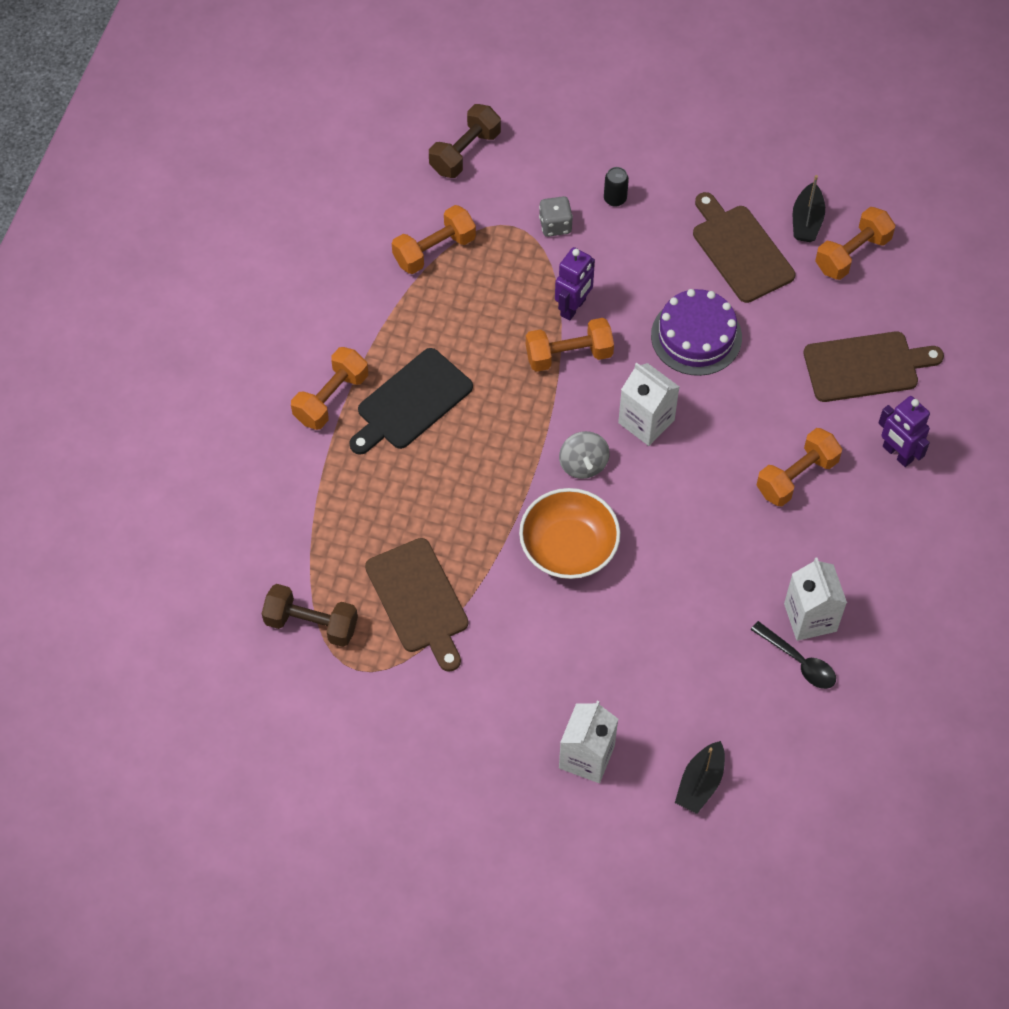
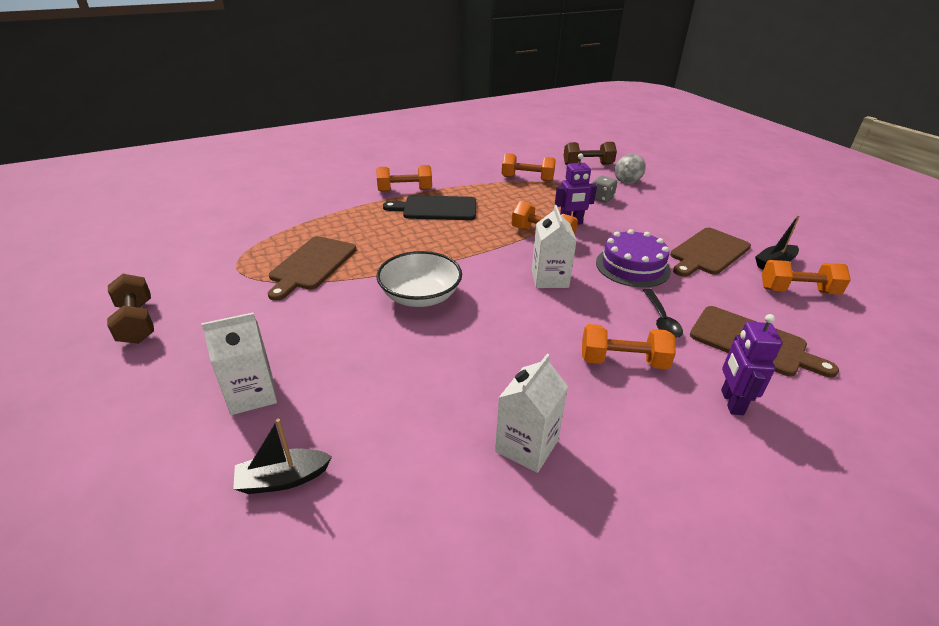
camera: 45 degrees right, 25 degrees down
(311, 624) = (255, 241): brown dumbbell -> brown dumbbell (137, 322)
(568, 547) = (420, 296): orange bowl -> white bowl
(583, 464) = (485, 272): grey spinning top -> grey spinning top (627, 180)
(615, 199) = (649, 205): black can -> none
(740, 251) = (708, 252): brown cutting board -> brown cutting board turned 150 degrees counterclockwise
(798, 661) = (477, 466): black spoon -> black spoon (661, 319)

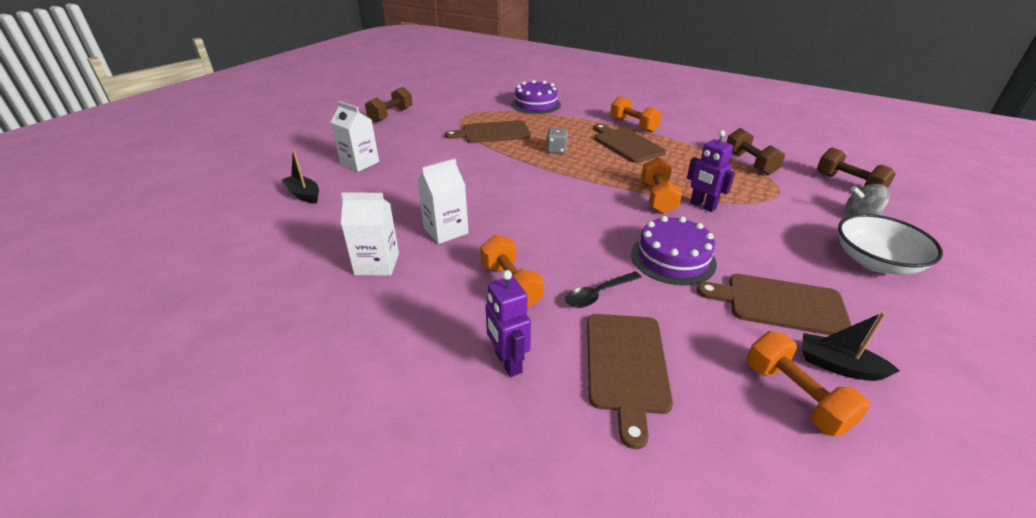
camera: 60 degrees right, 0 degrees up
(282, 215) = (536, 104): none -> purple cake
(420, 296) = (501, 177): white bowl -> white bowl (875, 262)
(436, 208) = (626, 144): black cutting board -> brown cutting board
(527, 179) = (749, 163): orange dumbbell -> brown dumbbell
(549, 278) = (591, 220): white carton -> white carton (446, 230)
(602, 198) = (785, 210): grey dice -> grey dice (556, 150)
(731, 402) = (508, 362): purple robot -> purple robot turned 90 degrees counterclockwise

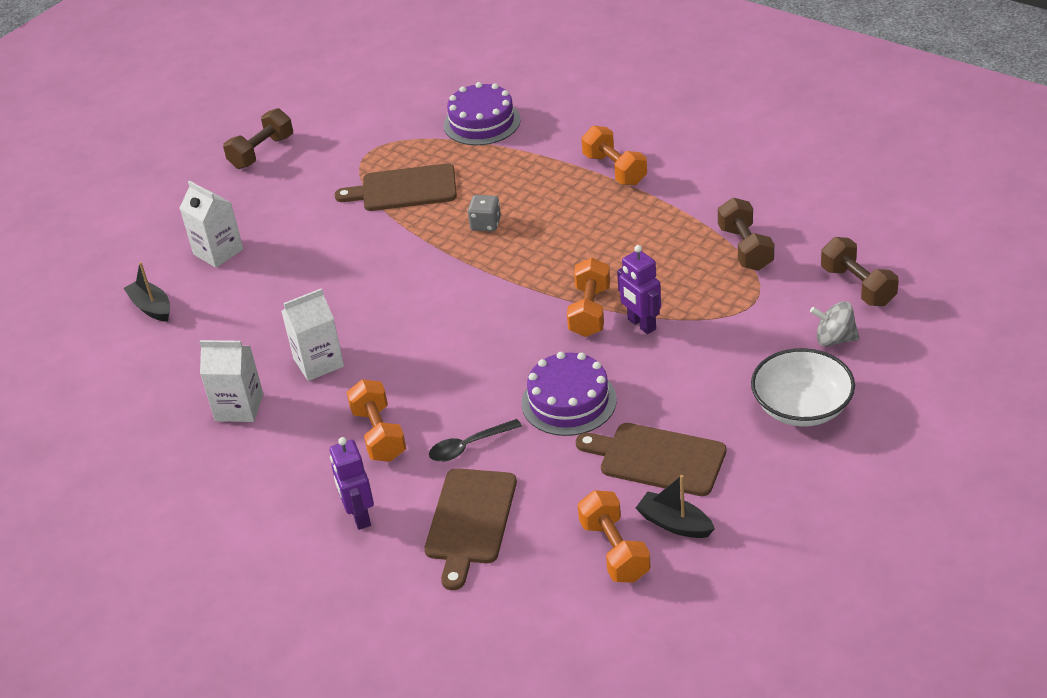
camera: 10 degrees right, 5 degrees up
(626, 144) = (588, 211): brown cutting board -> none

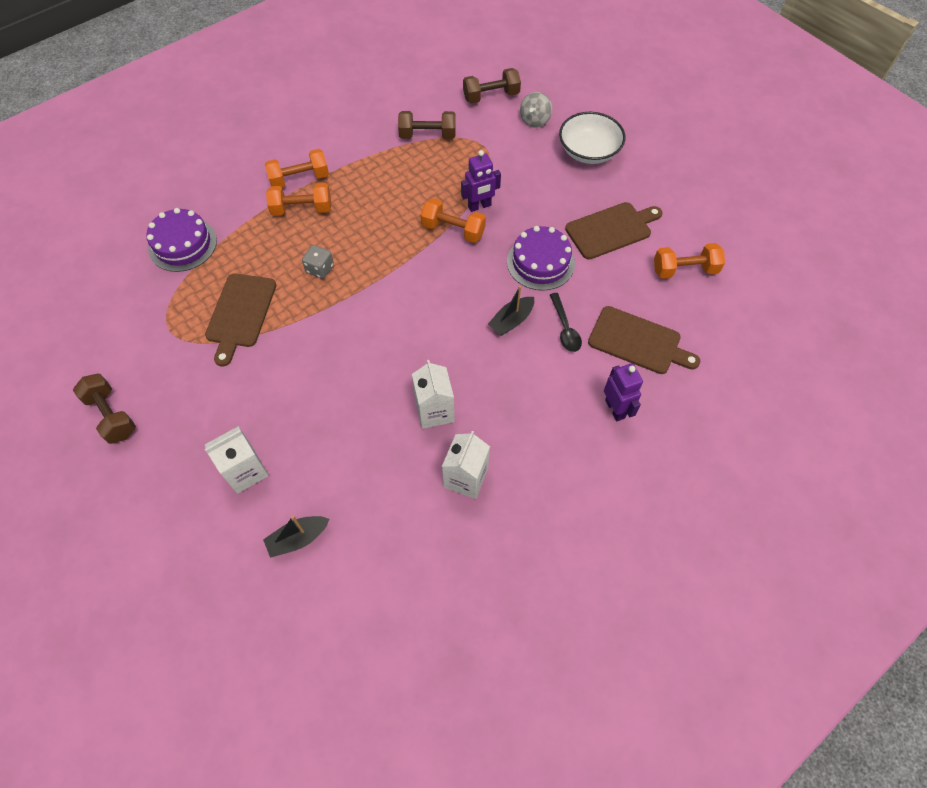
camera: 80 degrees left, 20 degrees up
(359, 516) = (615, 409): purple robot -> purple robot turned 105 degrees counterclockwise
(379, 434) = (533, 382): orange dumbbell -> orange dumbbell (302, 209)
(657, 459) = (611, 229): brown cutting board -> brown cutting board turned 150 degrees counterclockwise
(674, 524) = (669, 235): black boat -> black boat (511, 321)

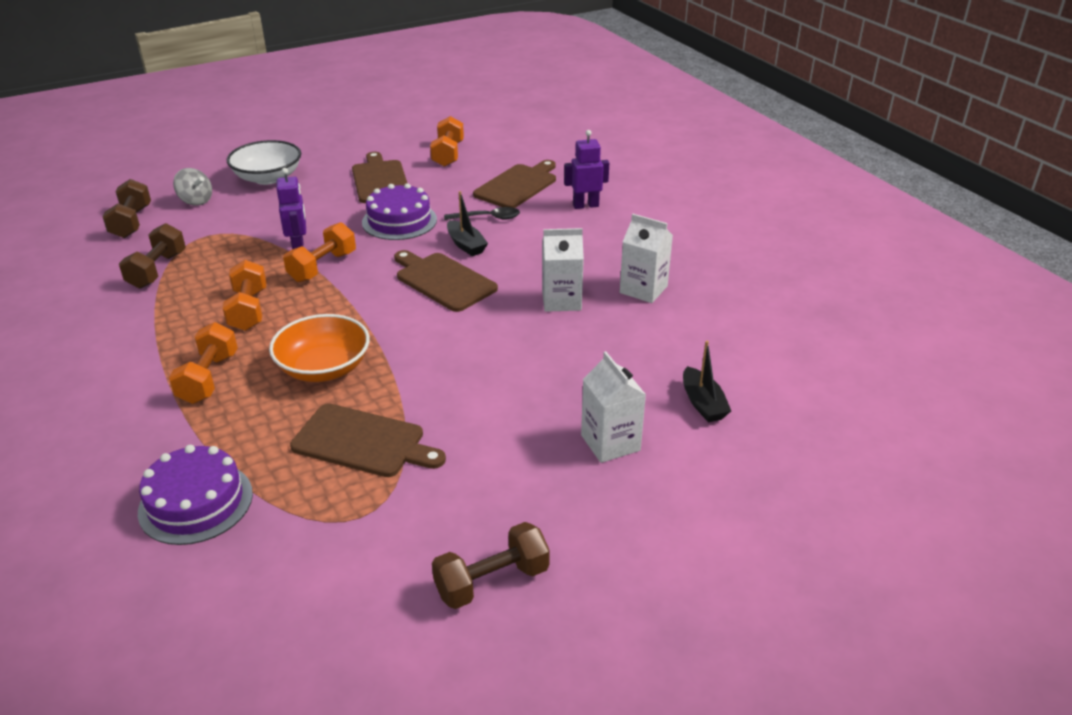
camera: 80 degrees left, 25 degrees down
(299, 179) = (149, 378): orange dumbbell -> orange dumbbell (248, 310)
(320, 269) = (324, 368): grey dice -> orange bowl
(449, 316) = (443, 281): none -> brown cutting board

